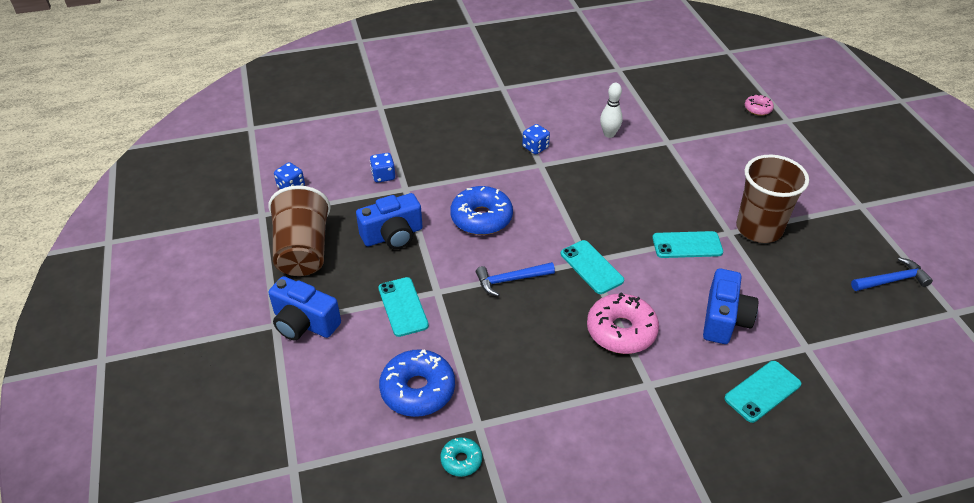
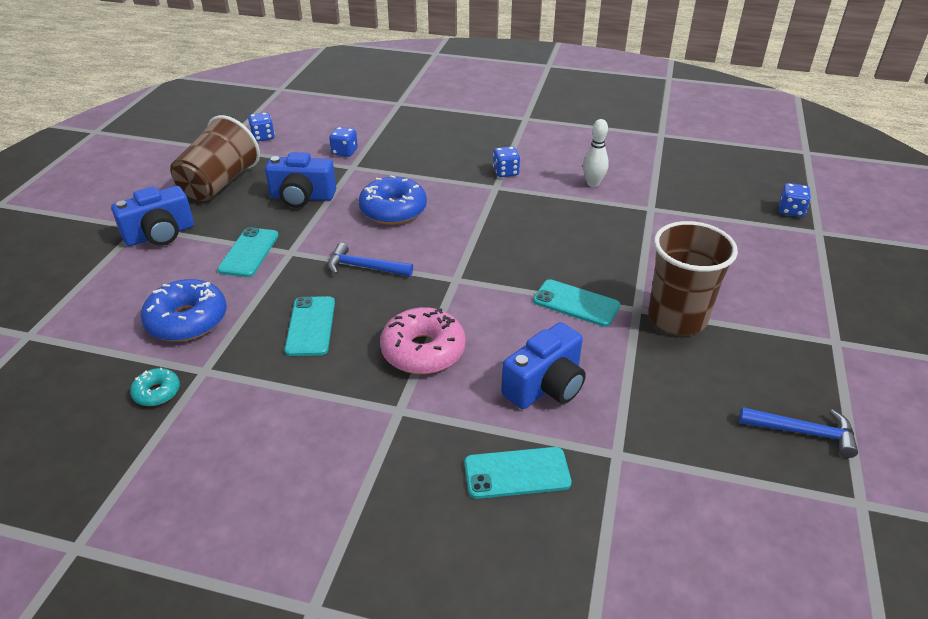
camera: 30 degrees right, 5 degrees down
(304, 323) = (160, 234): blue camera -> blue camera turned 90 degrees counterclockwise
(591, 267) = (453, 285): turquoise phone -> turquoise phone (310, 326)
(758, 109) = (790, 211): pink donut -> blue dice

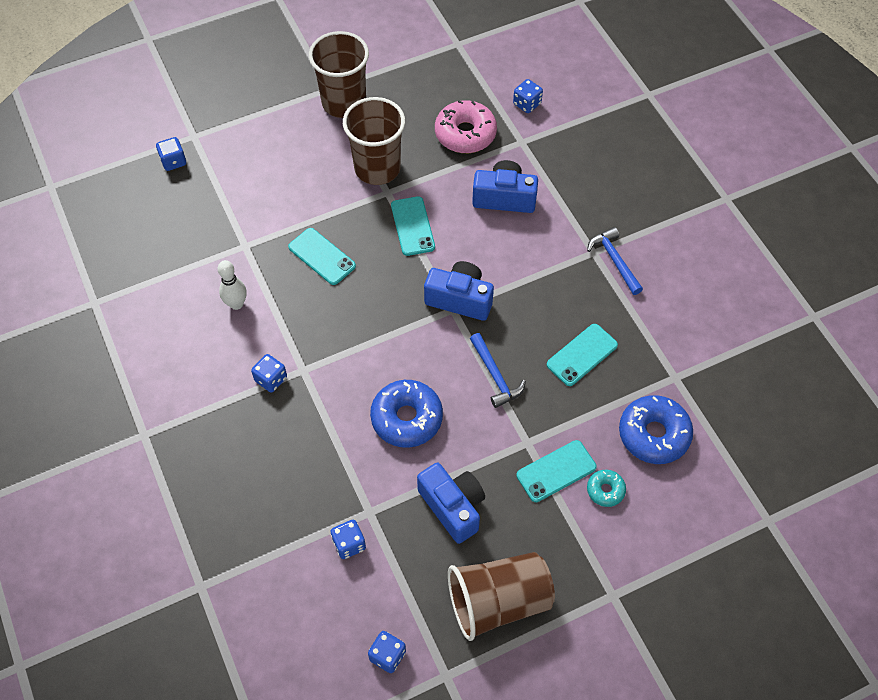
camera: 130 degrees left, 20 degrees up
(157, 392) = (714, 384): turquoise donut -> turquoise donut (605, 490)
(160, 234) = (603, 565): blue camera -> blue camera (460, 299)
(423, 351) = (538, 275): pink donut -> pink donut (465, 134)
(517, 473) = (577, 173): turquoise phone -> turquoise phone (322, 256)
(681, 503) = (527, 104): none -> blue dice
(803, 341) = (344, 102): none -> brown cup
(803, 432) = (428, 78): blue hammer -> blue hammer (614, 260)

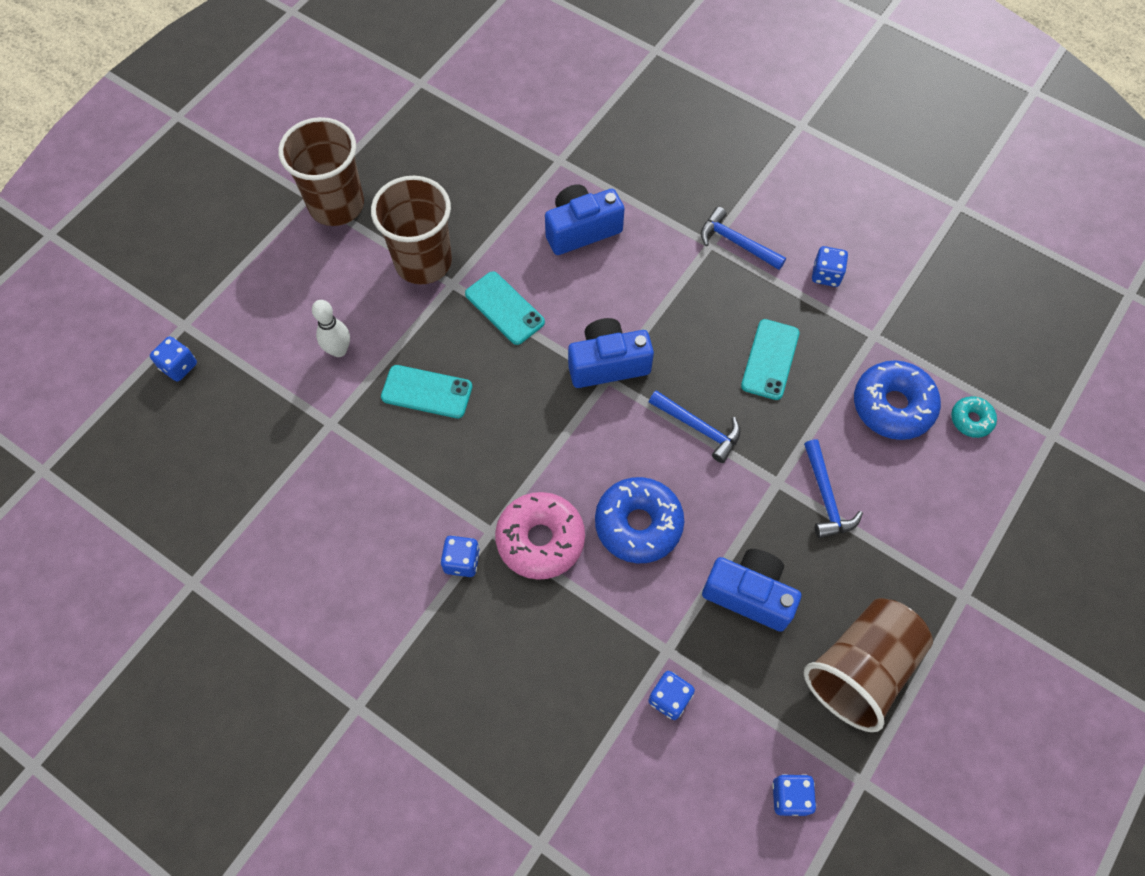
camera: 30 degrees left, 5 degrees up
(236, 304) = (365, 496): white bowling pin -> white bowling pin (339, 350)
(465, 134) = (494, 179): pink donut -> pink donut (540, 540)
(527, 104) = (538, 116): blue dice -> blue dice (826, 275)
(556, 471) = (825, 497): turquoise phone -> blue hammer
(605, 490) = (886, 490): turquoise donut -> turquoise donut (971, 420)

